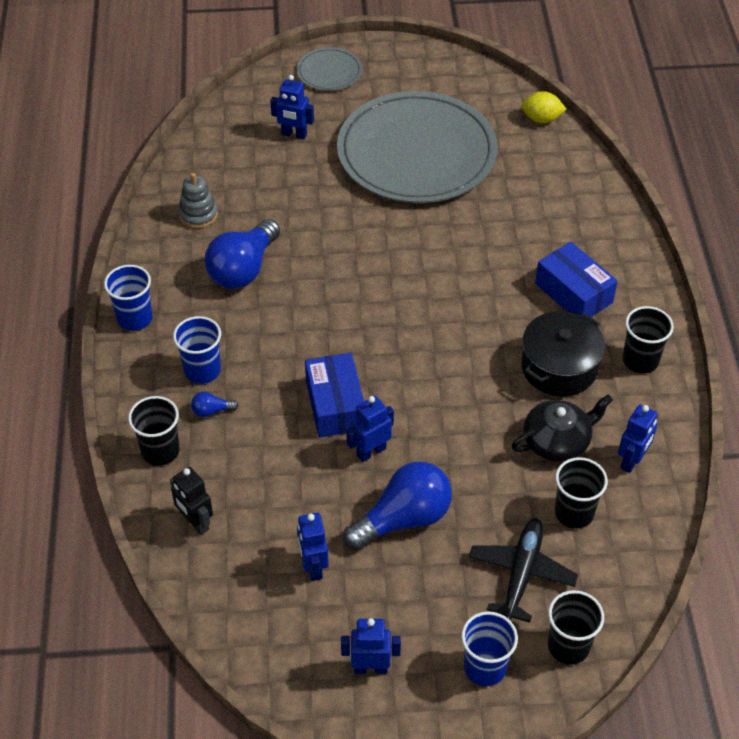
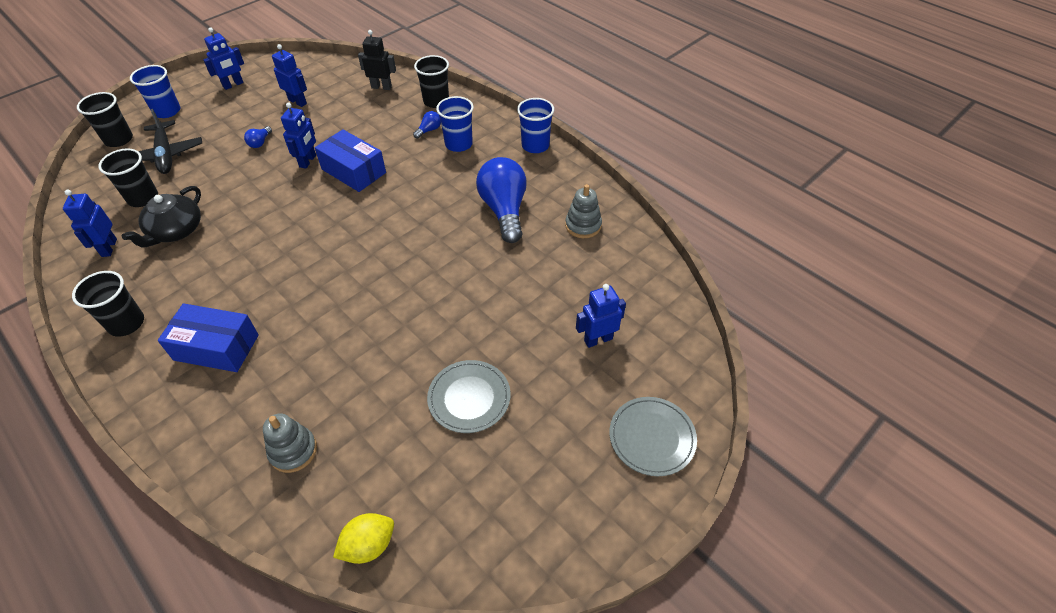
camera: 140 degrees right, 0 degrees up
(403, 519) = (260, 142): blue light bulb -> blue light bulb, size x0.42
(416, 153) = (469, 398): grey plate -> grey plate, size x0.43
(556, 189) = (293, 451): none -> grey stacking toy
(559, 367) = (199, 279): black pot -> none

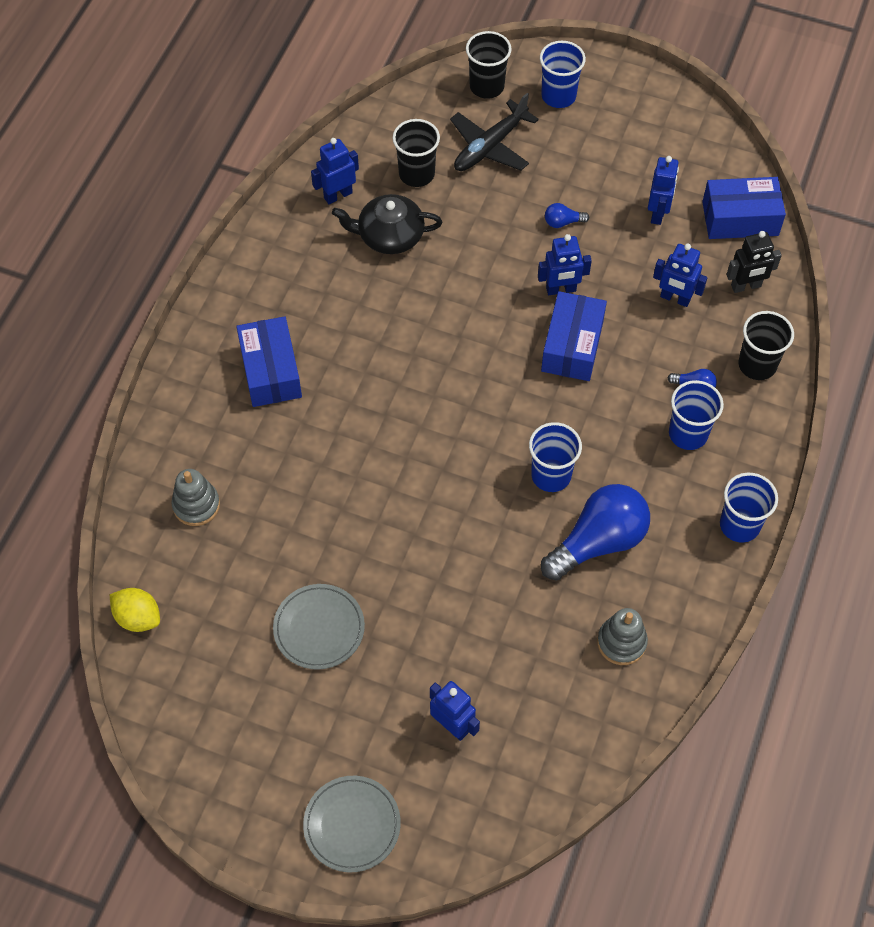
camera: 65 degrees right, 10 degrees up
(126, 323) = (260, 278): black cup -> none
(233, 85) = (646, 126): blue robot -> blue robot (675, 298)
(335, 73) = (740, 218): none -> blue box
(381, 87) = (746, 286): black robot -> black robot turned 90 degrees clockwise
(439, 215) = (551, 475): none -> blue cup

